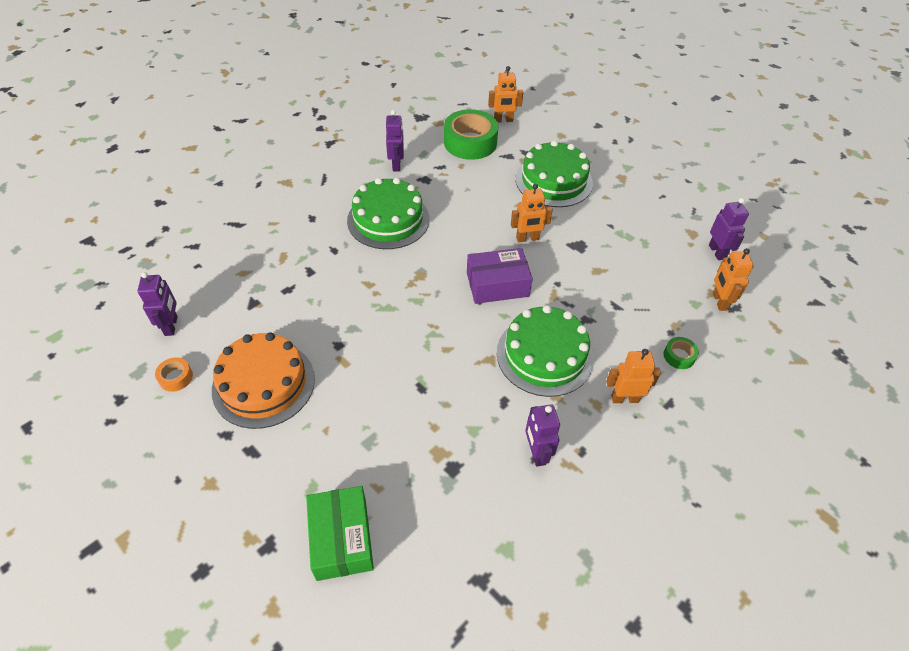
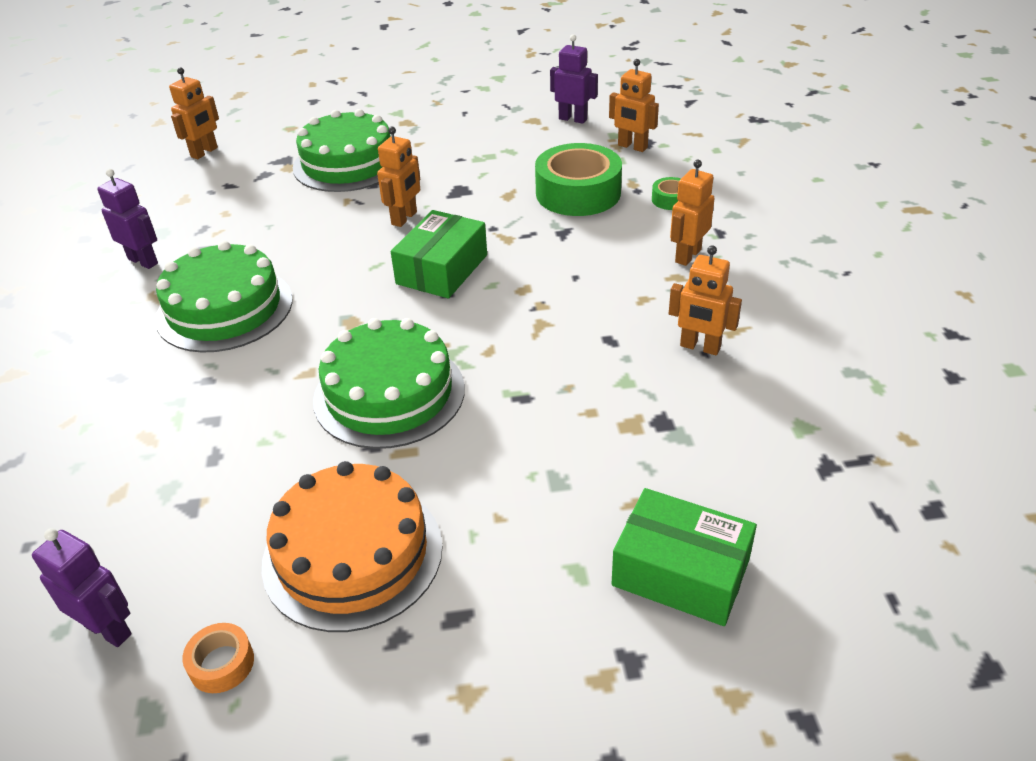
camera: 50 degrees left, 10 degrees down
(470, 142) = (200, 190): green tape -> green tape (578, 193)
(497, 284) = (442, 269): purple box -> green box
(536, 453) = (700, 347): purple robot -> orange robot
(544, 355) = (578, 281): green cake -> green cake (389, 394)

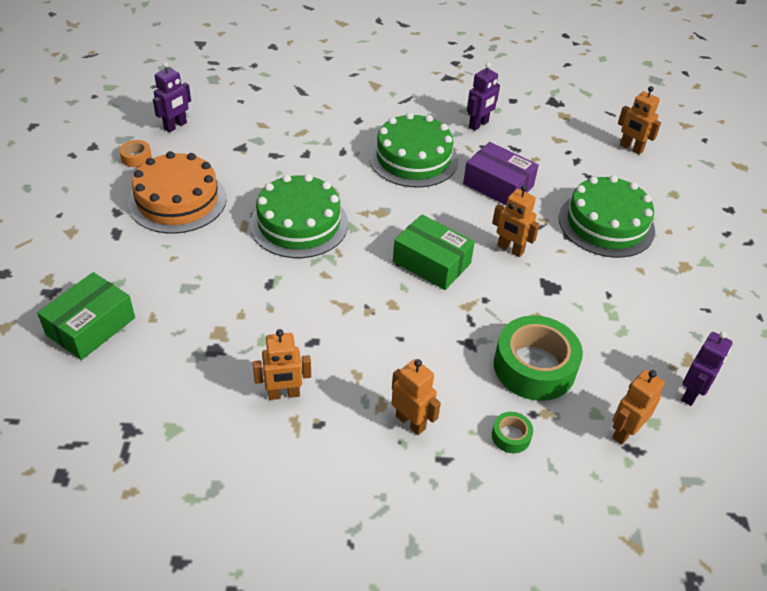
camera: 95 degrees right, 5 degrees up
(283, 235) = (498, 185): none -> purple box
(700, 347) = (284, 394): orange robot -> orange robot turned 135 degrees counterclockwise

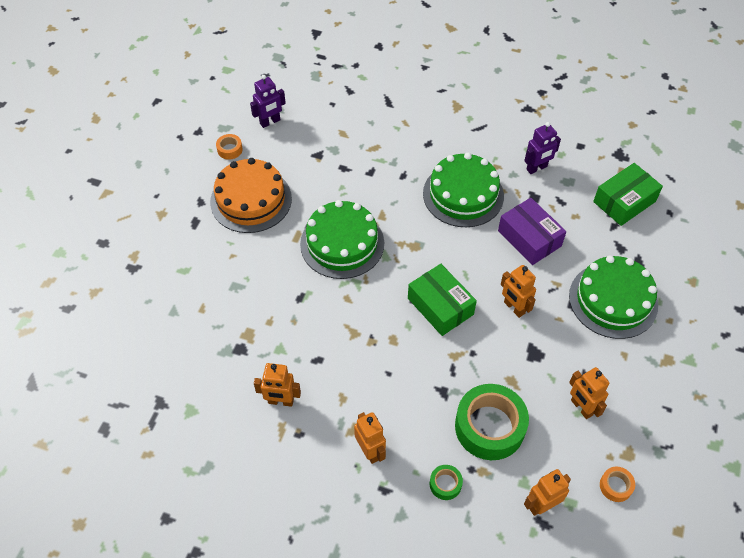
camera: 20 degrees right, 10 degrees up
(91, 326) = (155, 306): green box -> green box (624, 201)
(631, 148) = (673, 222): orange robot -> orange robot (581, 407)
(691, 394) = (615, 486): purple robot -> orange tape

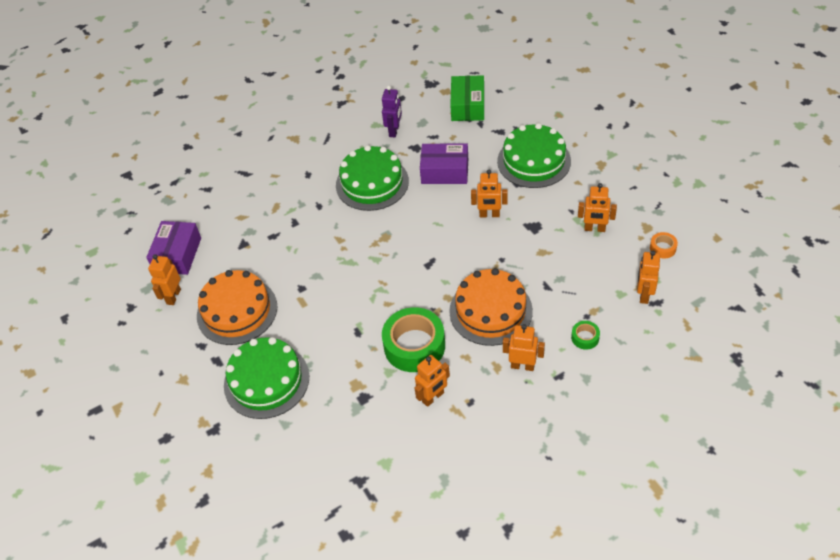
camera: 45 degrees left, 5 degrees down
(230, 150) = (173, 296): orange tape -> orange robot
(270, 122) = (177, 255): purple robot -> purple box
(342, 243) = (338, 278): green cake -> green cake (266, 381)
(408, 383) = (490, 311): none -> orange cake
(440, 306) = (448, 254): green box -> none
(489, 427) = (565, 286): green tape -> green tape (414, 346)

